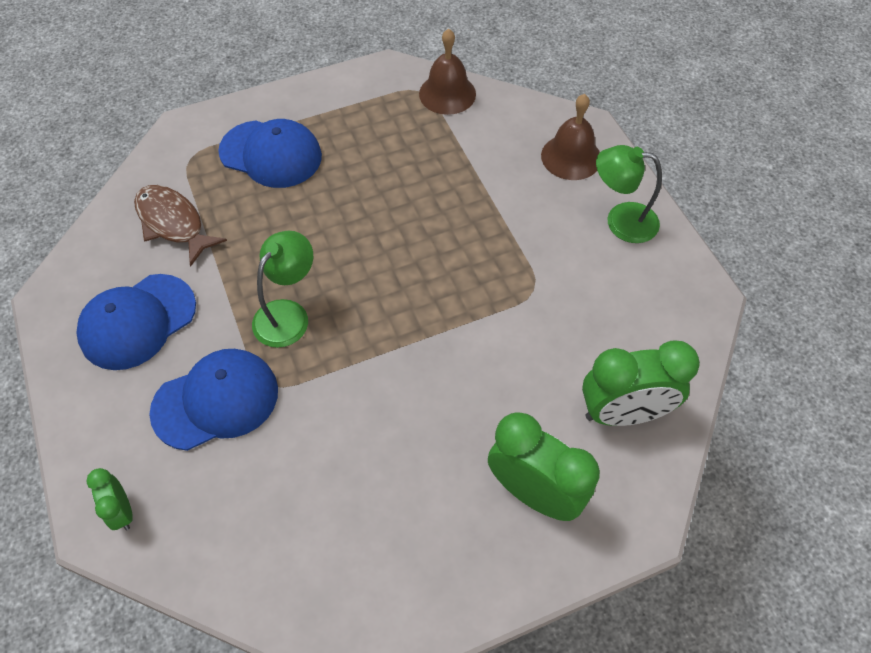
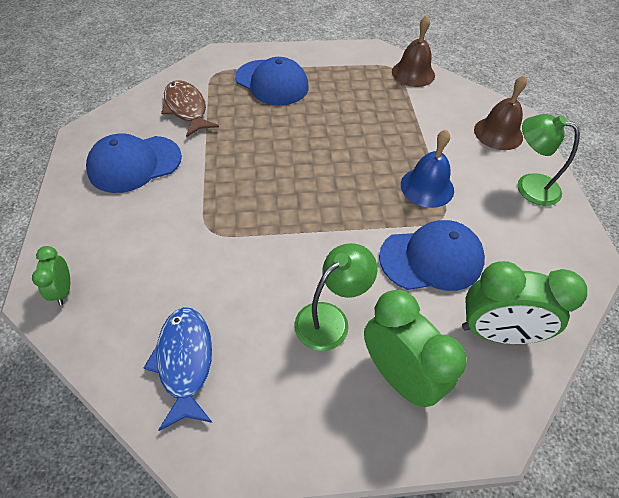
camera: 15 degrees right, 5 degrees down
(216, 401) = (166, 231): blue cap -> blue cap (431, 259)
(288, 314) = (244, 186): green lamp -> green lamp (330, 319)
(299, 550) = (185, 362): none -> blue fish
(506, 254) = (427, 187): none -> blue bell

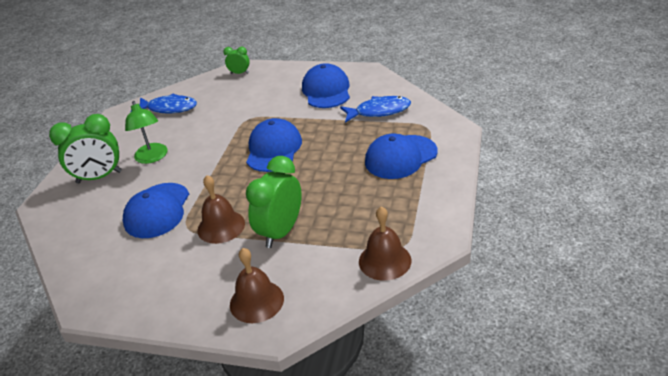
camera: 115 degrees right, 15 degrees down
(186, 109) = (379, 111): brown fish -> blue fish
(279, 182) = (273, 149): none -> blue cap
(427, 187) = (221, 226): blue bell -> brown bell
(496, 333) = (85, 226): green clock -> green clock (281, 232)
(529, 186) = (179, 297): green lamp -> none

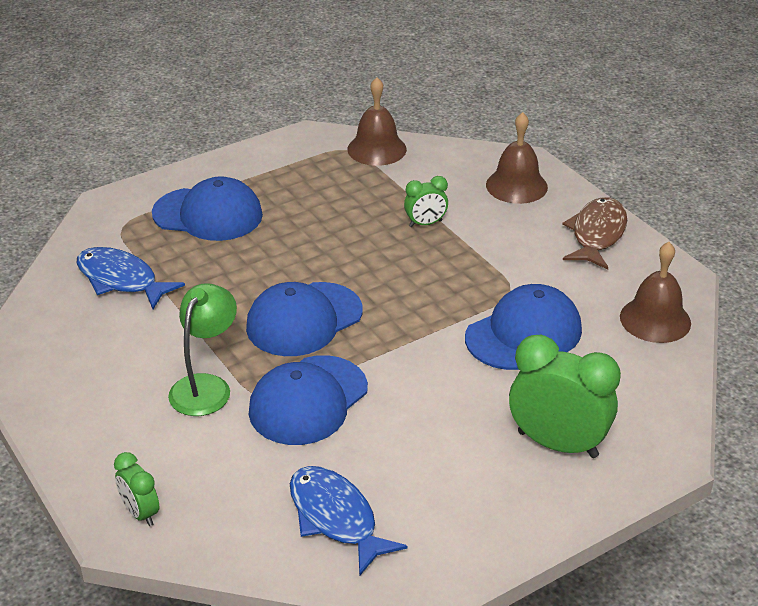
camera: 140 degrees left, 0 degrees up
(152, 158) = (458, 424): green lamp -> green lamp (206, 386)
(165, 300) = (597, 234): none -> brown fish
(221, 226) = (474, 267): brown bell -> brown bell (655, 319)
(281, 232) = (425, 224): green clock -> green clock, size x0.51
(326, 90) = (108, 362): blue cap -> blue cap (308, 400)

